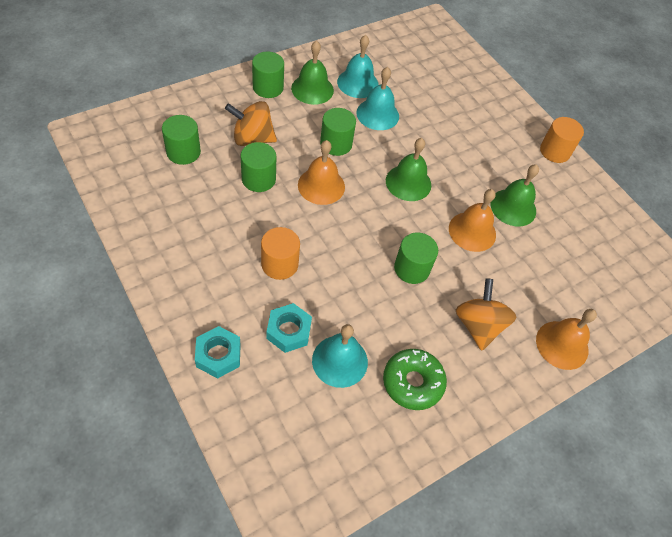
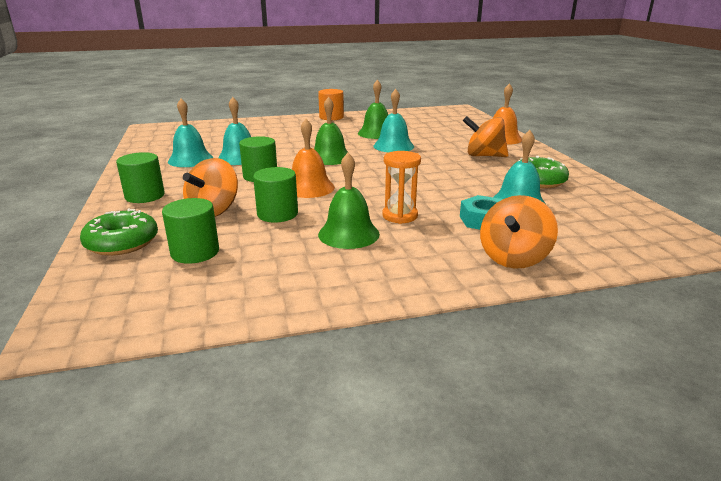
camera: 65 degrees left, 30 degrees down
(188, 109) = (122, 243): none -> green donut
(218, 355) = (513, 258): turquoise nut -> orange spinning top
(279, 264) = (400, 216): orange cylinder -> orange hourglass
(312, 89) = (174, 177): green bell -> green bell (348, 234)
(411, 268) = (423, 167): green cylinder -> none
(472, 231) = (393, 146): orange bell -> turquoise bell

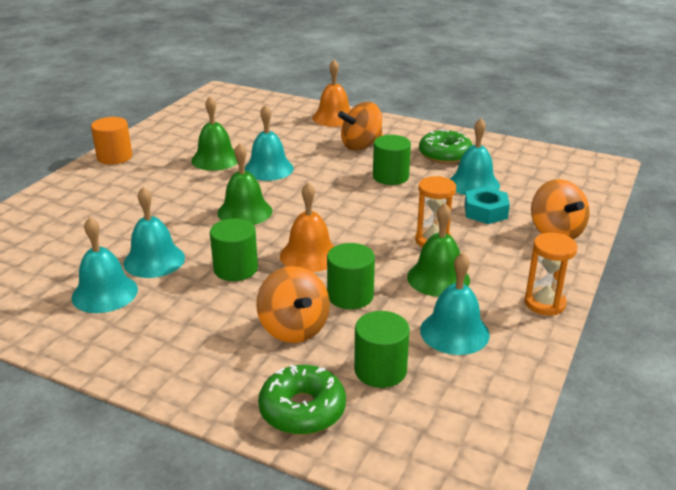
camera: 50 degrees left, 5 degrees up
(145, 196) = (183, 360): green cylinder -> green cylinder (390, 177)
(280, 263) = (454, 332): none -> turquoise bell
(382, 288) = (544, 303): none -> orange hourglass

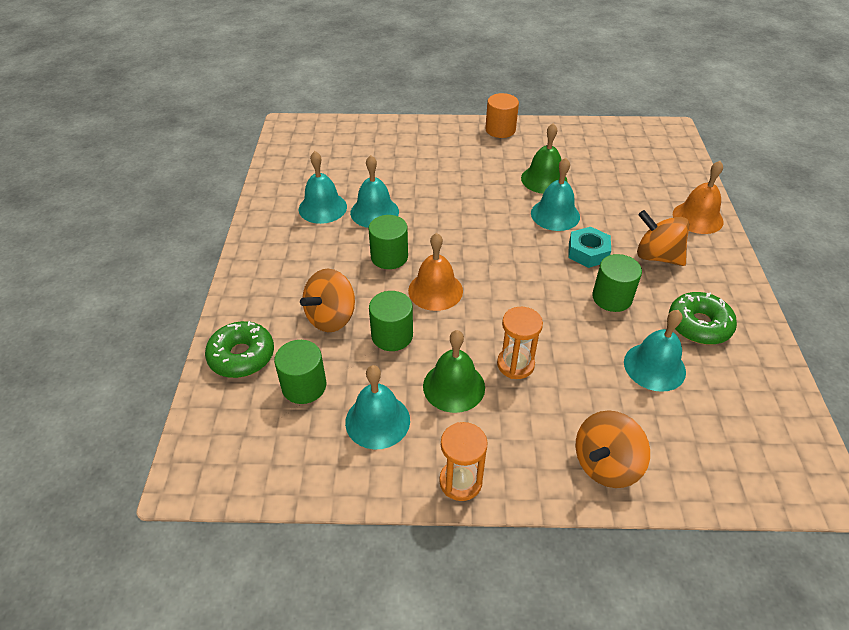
camera: 65 degrees right, 15 degrees up
(244, 212) = (474, 229): green bell -> none
(485, 212) = (602, 391): turquoise nut -> turquoise nut (588, 252)

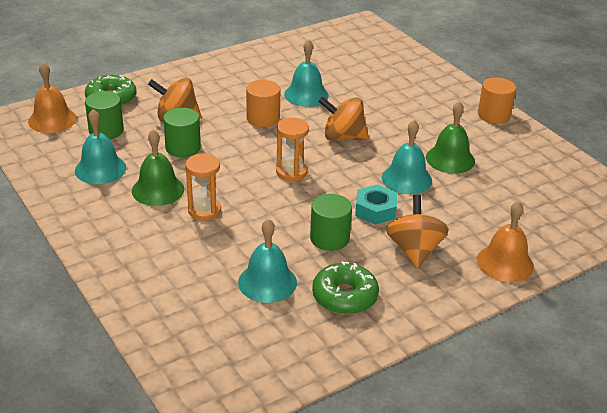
camera: 55 degrees right, 10 degrees down
(322, 208) = (285, 72): turquoise bell -> none
(389, 257) = (263, 118): green cylinder -> orange cylinder
(435, 290) = (247, 150): orange bell -> orange bell (52, 120)
(460, 481) = (75, 219): orange hourglass -> orange hourglass (291, 172)
(605, 464) = (140, 281): orange spinning top -> orange spinning top (343, 137)

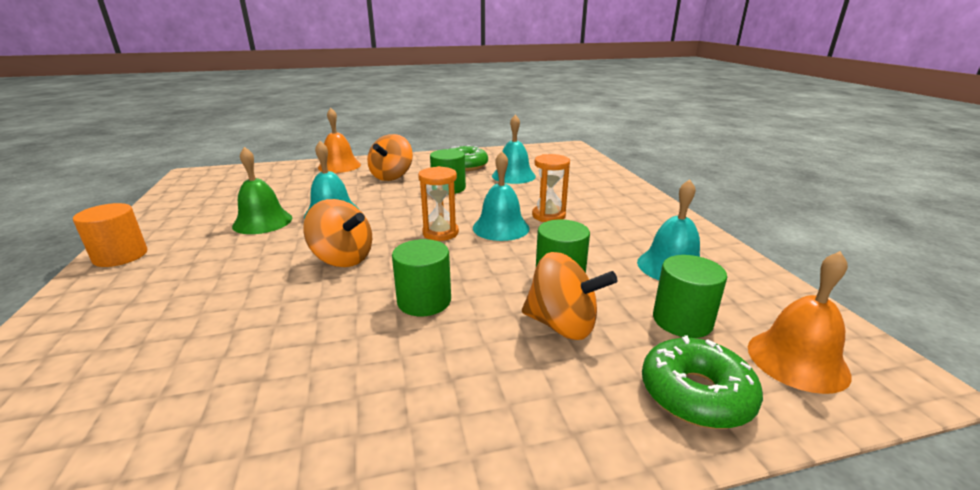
camera: 160 degrees left, 10 degrees down
(158, 190) = (596, 237): green bell -> none
(263, 118) = (424, 301): orange cylinder -> green cylinder
(306, 94) = (316, 334): turquoise bell -> turquoise bell (501, 228)
(375, 210) = (391, 198): turquoise nut -> none

